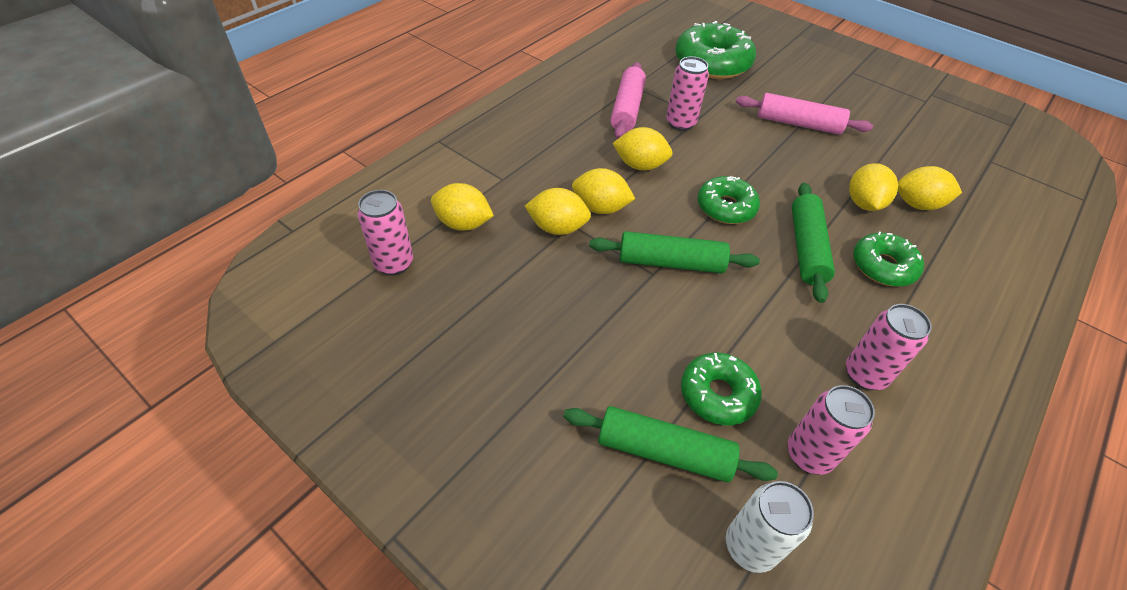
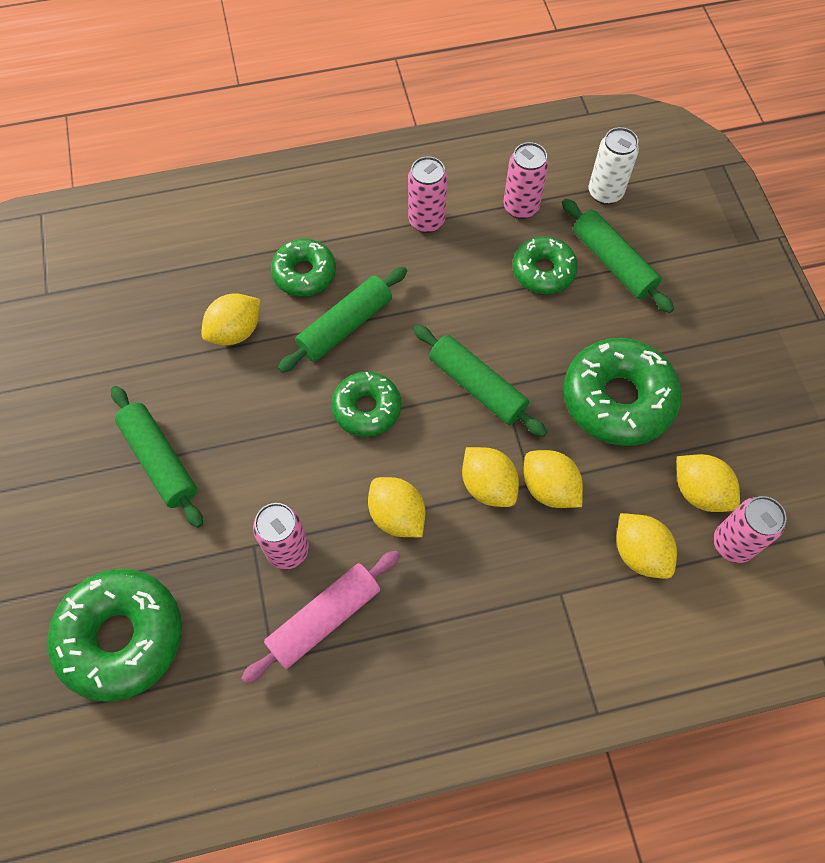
camera: 140 degrees left, 15 degrees up
(555, 316) = (618, 399): none -> green donut
(798, 124) = (160, 460): pink rolling pin -> green rolling pin
(917, 204) = (190, 300): yellow lemon -> yellow lemon (699, 492)

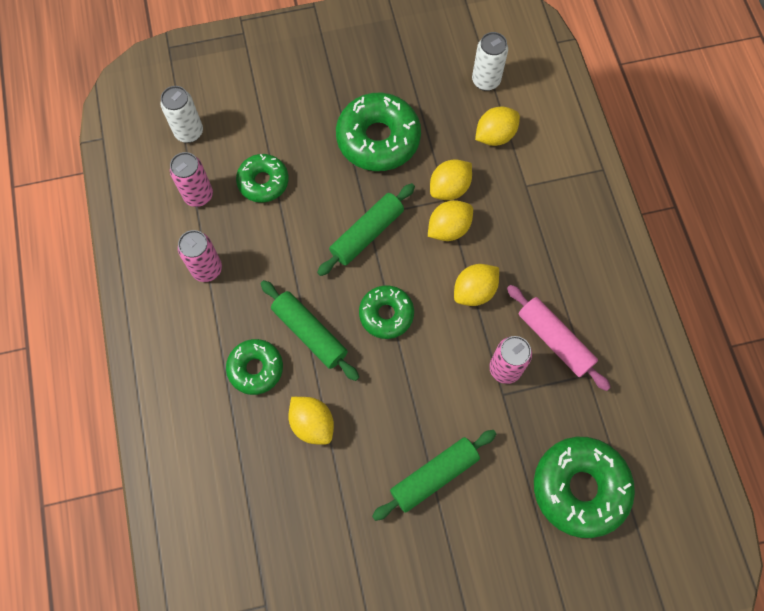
camera: 90 degrees left, 5 degrees up
(612, 263) = (258, 132): green rolling pin -> none
(699, 492) = (449, 95): yellow lemon -> none
(732, 544) = (485, 81): pink can -> white can

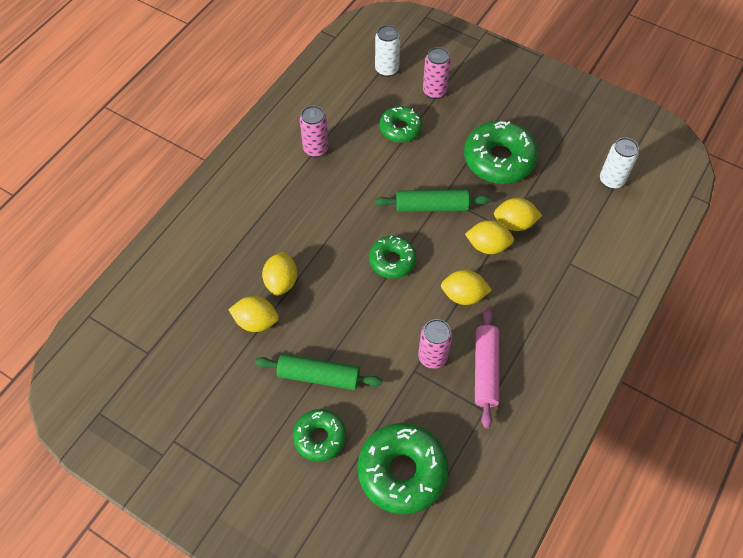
camera: 45 degrees right, 10 degrees down
(198, 195) = (354, 107): pink can -> pink can (434, 91)
(255, 369) = (283, 224): green donut -> green donut (320, 437)
(310, 333) = (335, 232): green rolling pin -> none
(495, 136) = (581, 217): yellow lemon -> yellow lemon (256, 321)

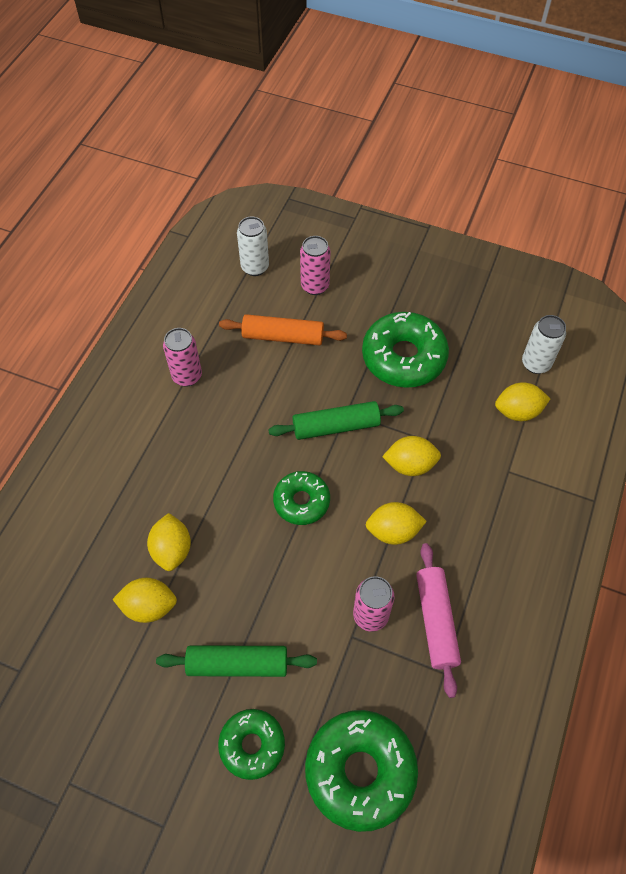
camera: 10 degrees left, 0 degrees up
(400, 128) = (283, 336): green donut -> orange rolling pin
(514, 223) = (436, 432): yellow lemon -> yellow lemon (517, 412)

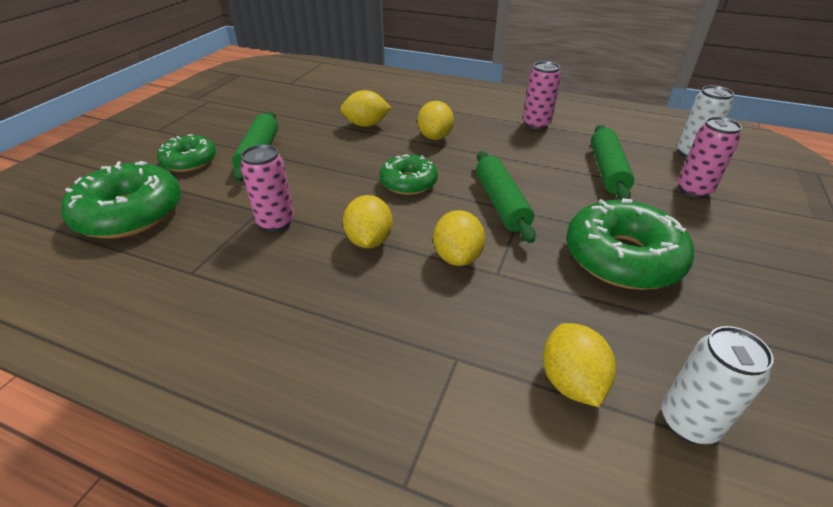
camera: 90 degrees right, 20 degrees down
(149, 606) = (320, 118): yellow lemon -> yellow lemon (435, 137)
(283, 336) = (607, 170): orange rolling pin -> green rolling pin
(435, 621) = (252, 269): pink rolling pin -> none

